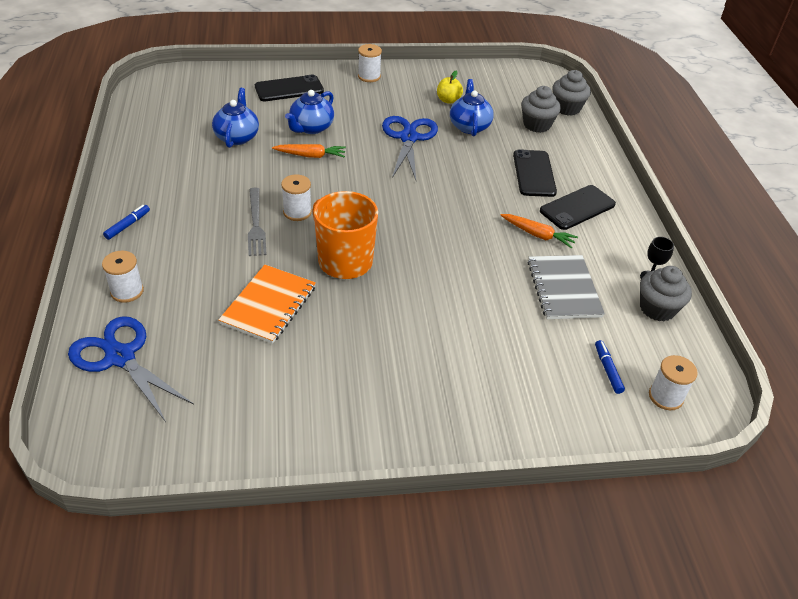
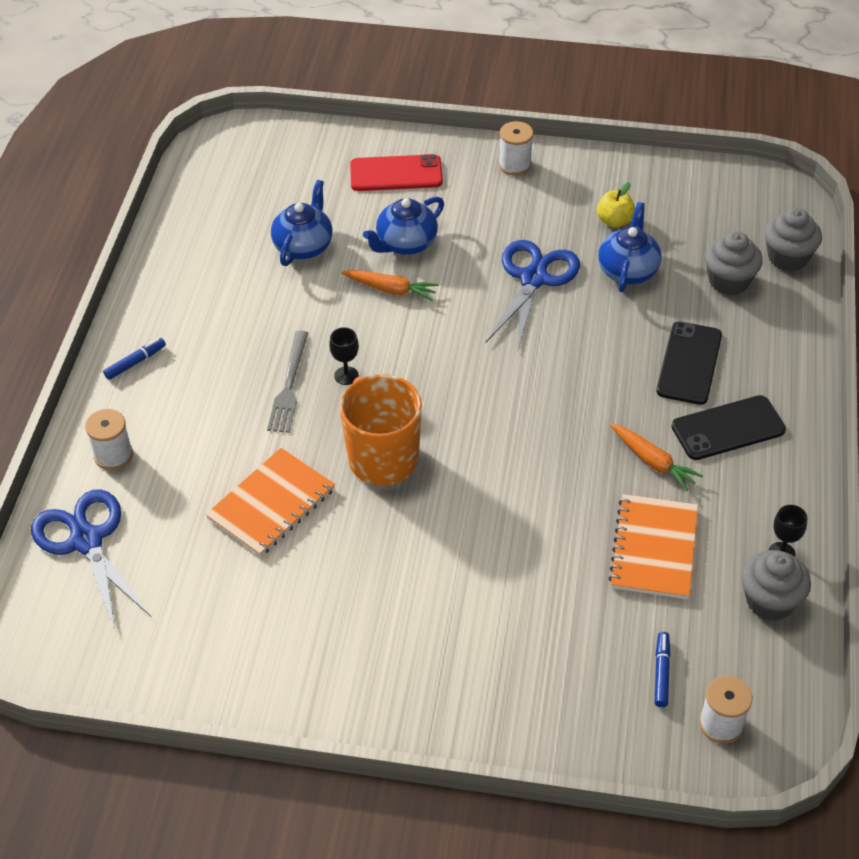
camera: 20 degrees right, 5 degrees up
(289, 89) = (396, 174): black phone -> red phone
(297, 212) = (346, 375): white spool -> black goblet
(563, 289) = (653, 548): grey notebook -> orange notebook

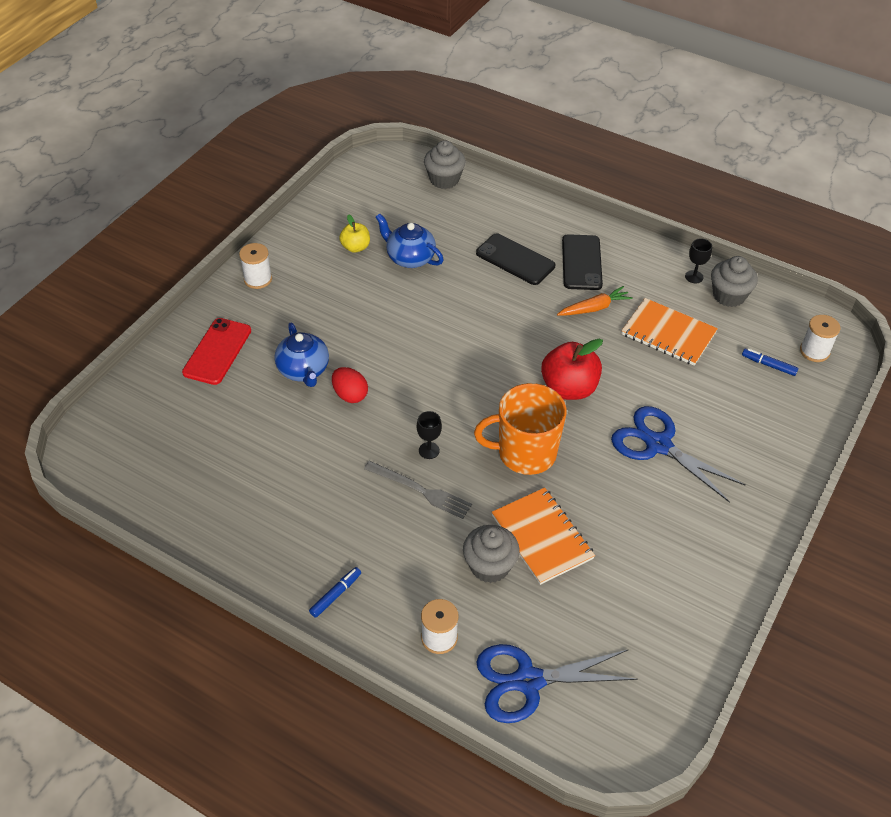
camera: 70 degrees left, 0 degrees up
(135, 362) = (335, 595): blue marker -> blue marker turned 60 degrees clockwise
(304, 246) = (264, 436): blue teapot -> none
(391, 289) = (350, 395): orange carrot -> red egg
(502, 471) = (569, 388): none -> red apple
(533, 279) = (388, 309): blue scissors -> blue scissors (658, 445)
(729, 281) = (450, 214): grey cupcake -> grey cupcake (489, 566)

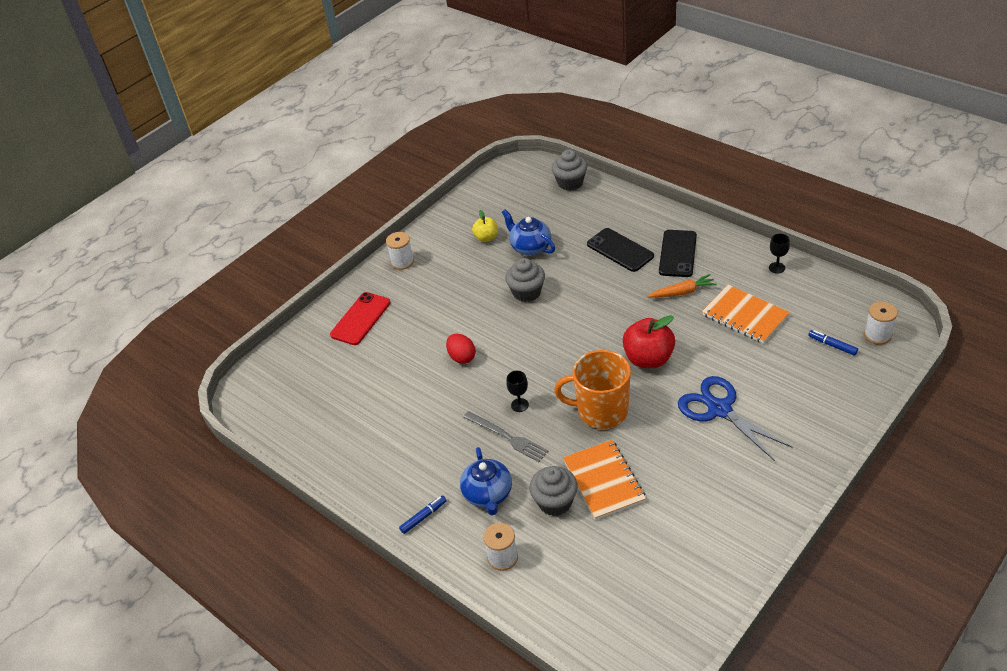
camera: 15 degrees right, 5 degrees down
(304, 370) = (427, 336): blue teapot -> blue teapot (488, 495)
(528, 681) = (571, 598): blue scissors -> none
(729, 295) = (806, 284): grey cupcake -> grey cupcake (526, 292)

